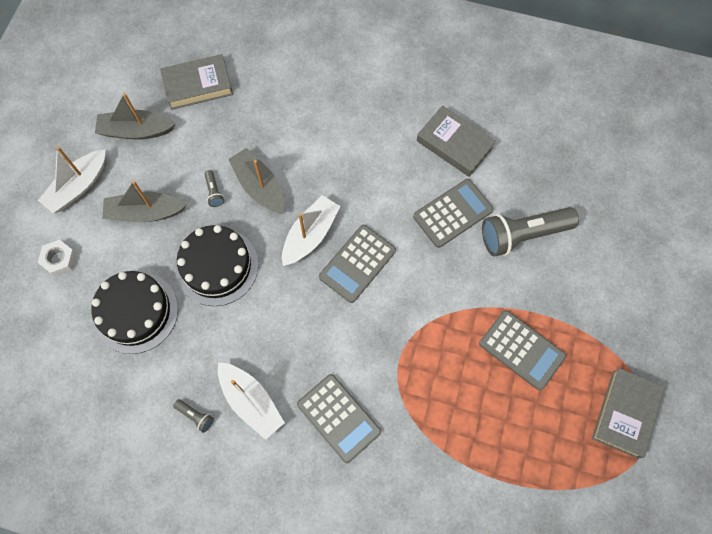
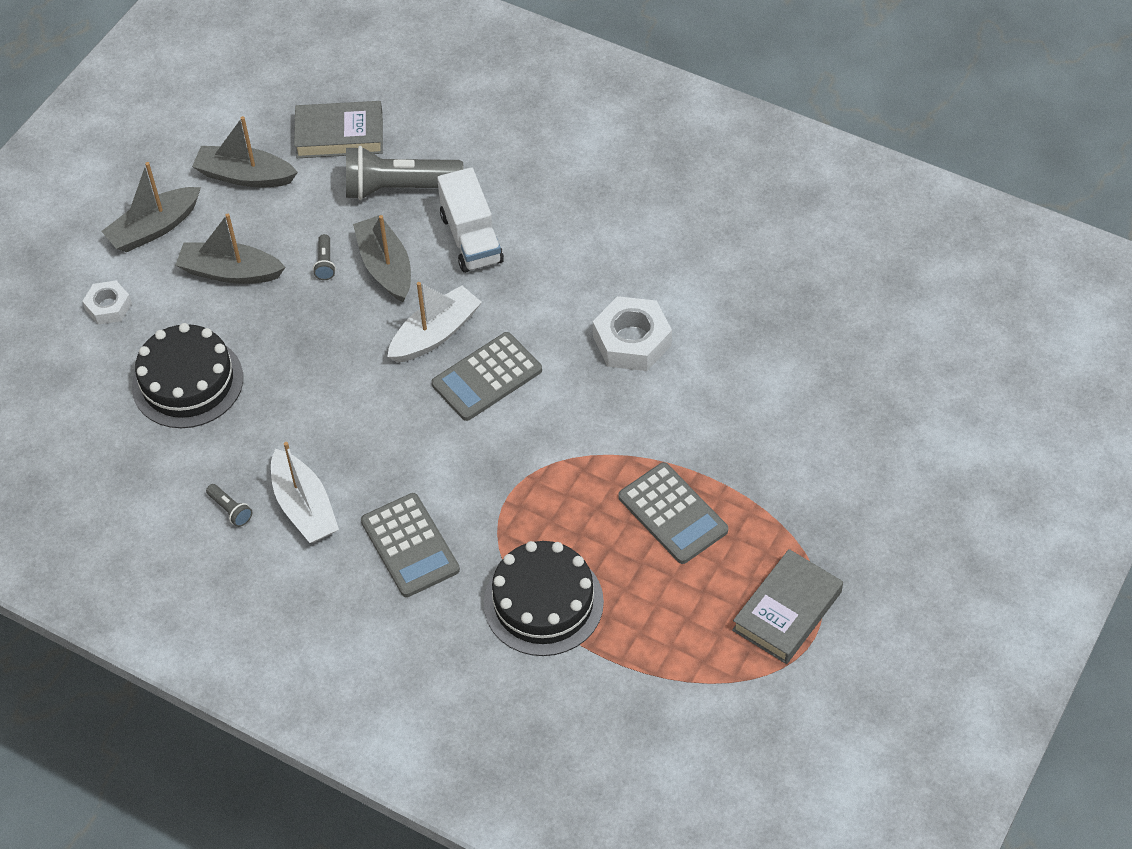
camera: 15 degrees right, 15 degrees down
(78, 187) = (154, 228): white boat -> grey boat
(217, 266) = (304, 348): black cake -> black cake (543, 602)
(315, 152) = (471, 238): none -> white truck
(453, 213) = (632, 341): grey calculator -> white nut
(454, 144) = (660, 260): grey book -> none
(523, 235) = (718, 382): grey flashlight -> grey flashlight (399, 188)

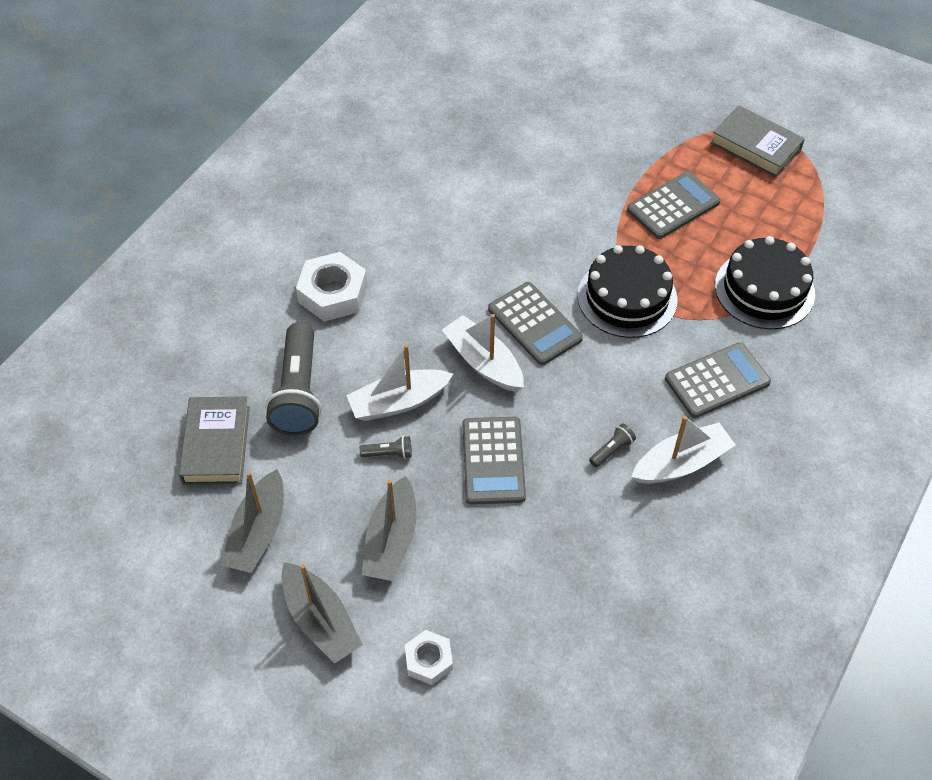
camera: 90 degrees left, 0 degrees up
(187, 382) = (534, 573): black cake -> black cake (627, 297)
(230, 510) = (688, 525): grey flashlight -> grey flashlight (612, 450)
(313, 346) = (493, 461): none -> grey calculator
(385, 266) = (398, 402): grey boat -> white boat
(471, 238) = (371, 334): white truck -> none
(632, 341) = (499, 224): white nut -> white nut (333, 293)

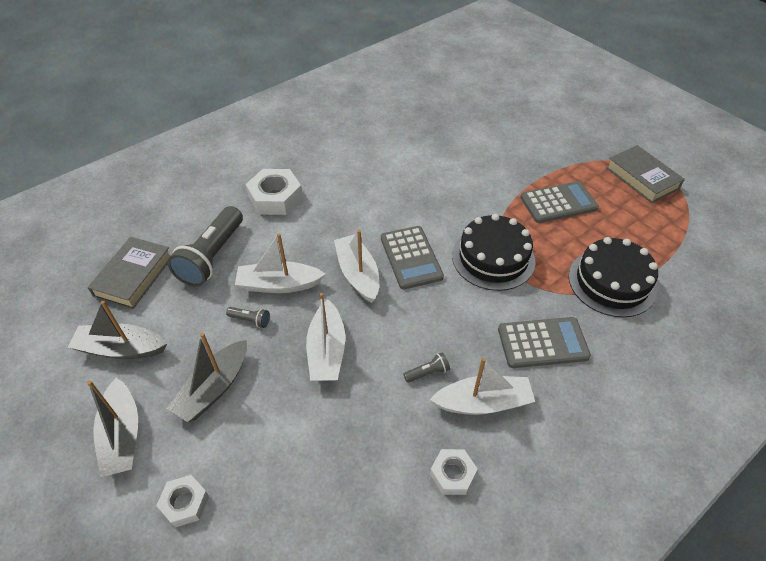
camera: 20 degrees right, 5 degrees down
(258, 532) = (121, 349): grey boat -> grey boat turned 60 degrees clockwise
(493, 461) = (327, 351): grey calculator -> white boat
(680, 543) = (452, 474): none -> white nut

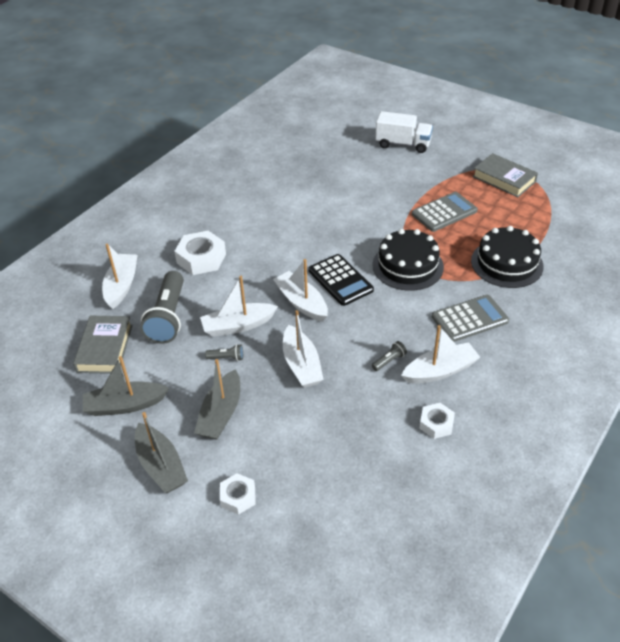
camera: 15 degrees left, 5 degrees down
(183, 210) = (122, 286): none -> white boat
(411, 257) = (340, 280): grey calculator -> black calculator
(539, 115) = (403, 144): none -> white truck

